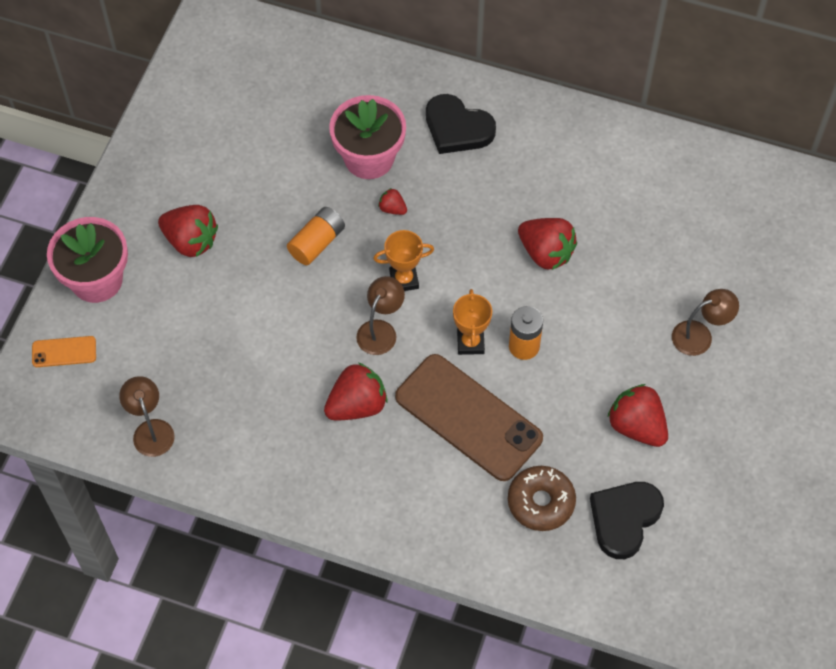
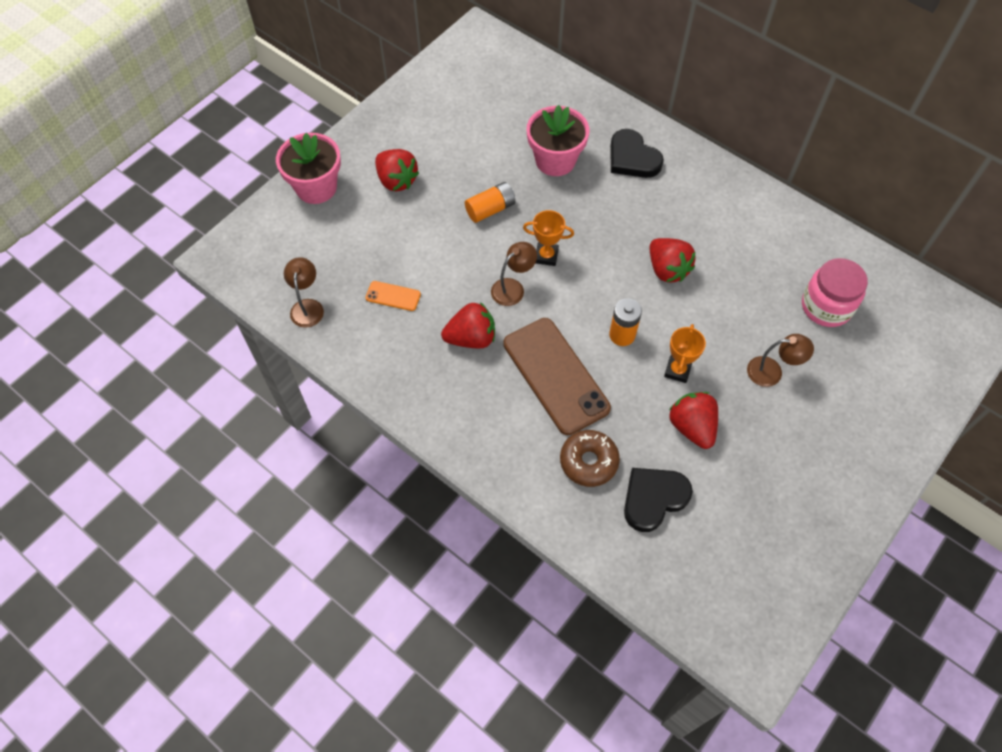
camera: 20 degrees right, 0 degrees up
(64, 352) = (270, 231): orange phone -> orange phone (393, 296)
(392, 209) = (558, 201): red strawberry -> none
(470, 343) = (580, 319): orange trophy -> orange trophy (677, 370)
(732, 241) = (826, 306): none -> pink jar

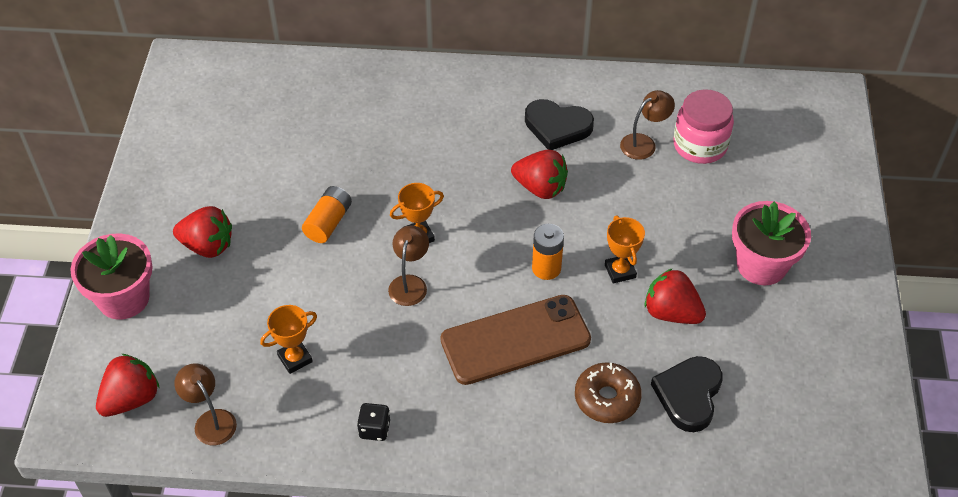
camera: 35 degrees left, 10 degrees down
(393, 296) = (295, 359): orange phone -> orange trophy
(407, 380) = (374, 429): none -> black dice
(471, 338) = (406, 353): red strawberry -> red strawberry (131, 399)
(555, 160) = (356, 144): pink flower pot -> pink flower pot (761, 265)
(556, 375) = (515, 340): brown phone -> brown phone turned 45 degrees counterclockwise
(632, 158) = (429, 105): black heart -> black heart (557, 127)
(772, 371) = (700, 225): brown lamp -> brown lamp (644, 143)

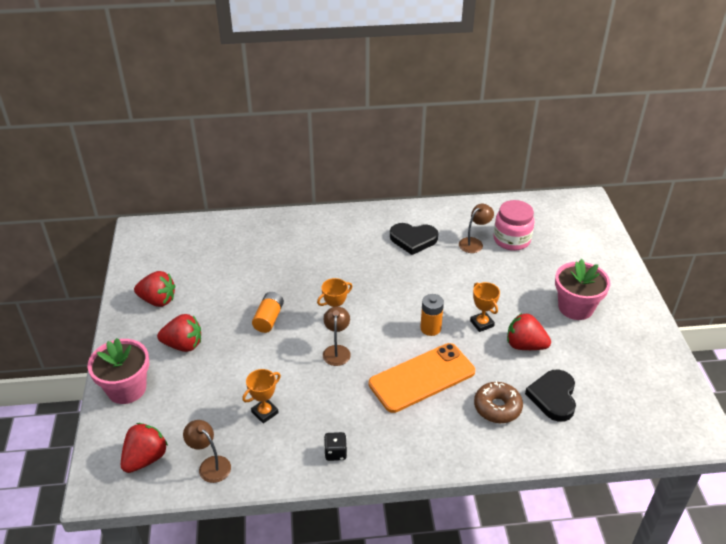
camera: 10 degrees left, 10 degrees down
(515, 340) = (422, 377): brown phone -> orange phone
(540, 188) = (412, 278): red strawberry -> red strawberry (158, 300)

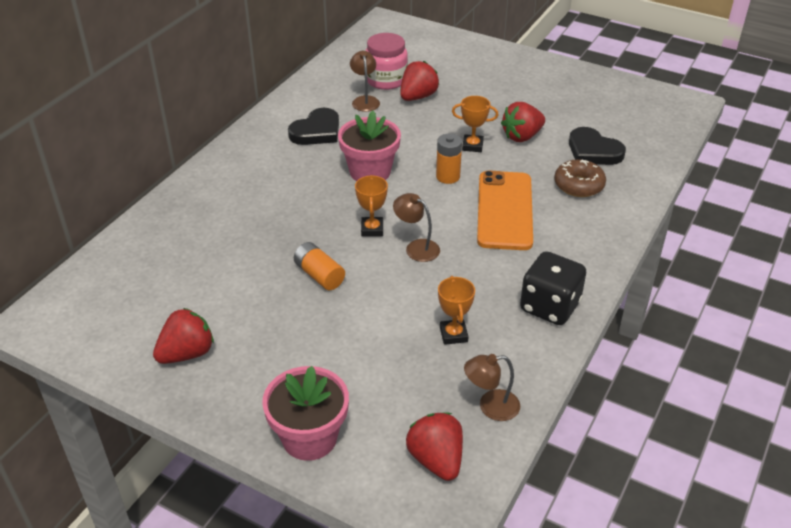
camera: 55 degrees left, 0 degrees up
(183, 345) = (288, 359): red strawberry -> red strawberry (418, 97)
(335, 453) = (549, 306): black dice -> black dice, size x2.01
(575, 307) = (505, 90): pink flower pot -> pink flower pot (370, 172)

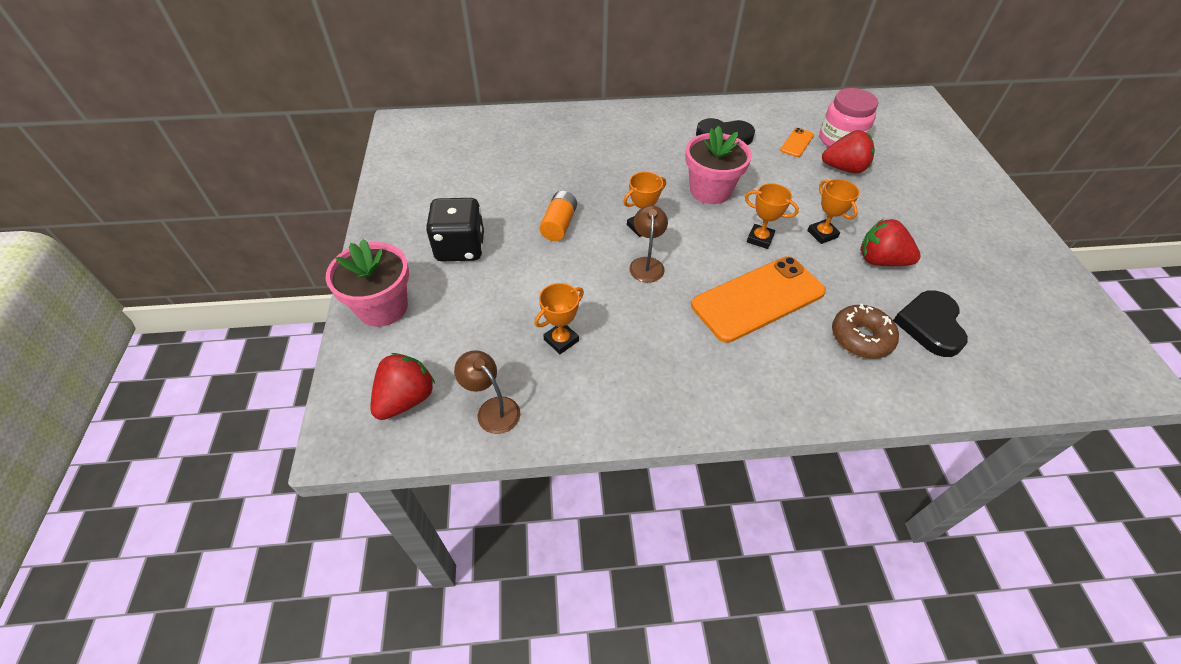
camera: 55 degrees right, 10 degrees up
(187, 353) = (422, 202): red strawberry -> none
(365, 100) = (797, 143): brown lamp -> orange phone
(448, 177) = (760, 239): orange battery -> orange trophy
(549, 306) = (658, 395): black dice -> black dice (460, 248)

